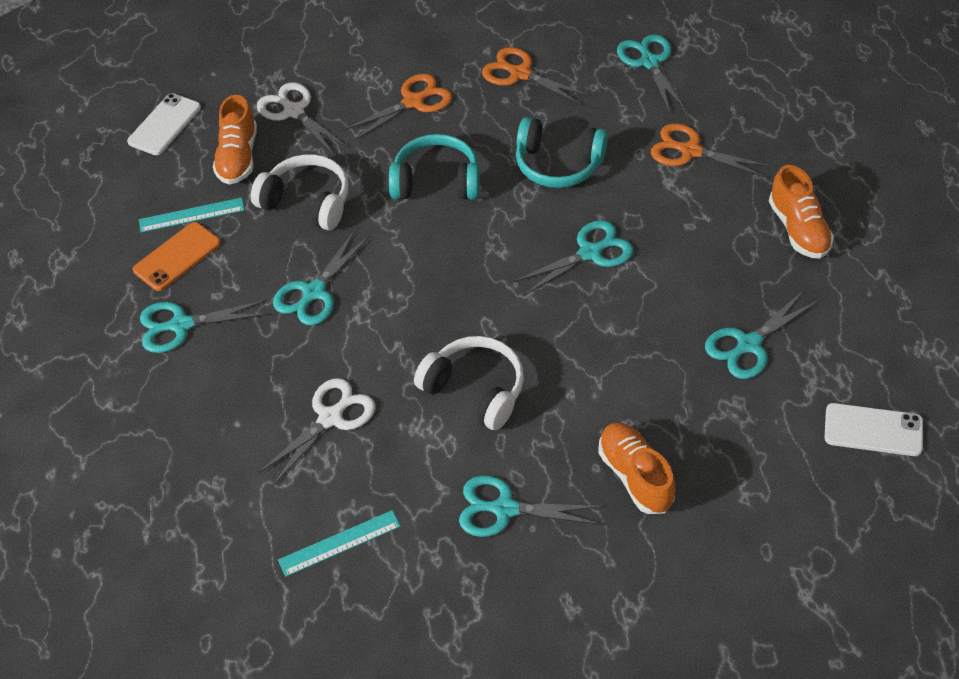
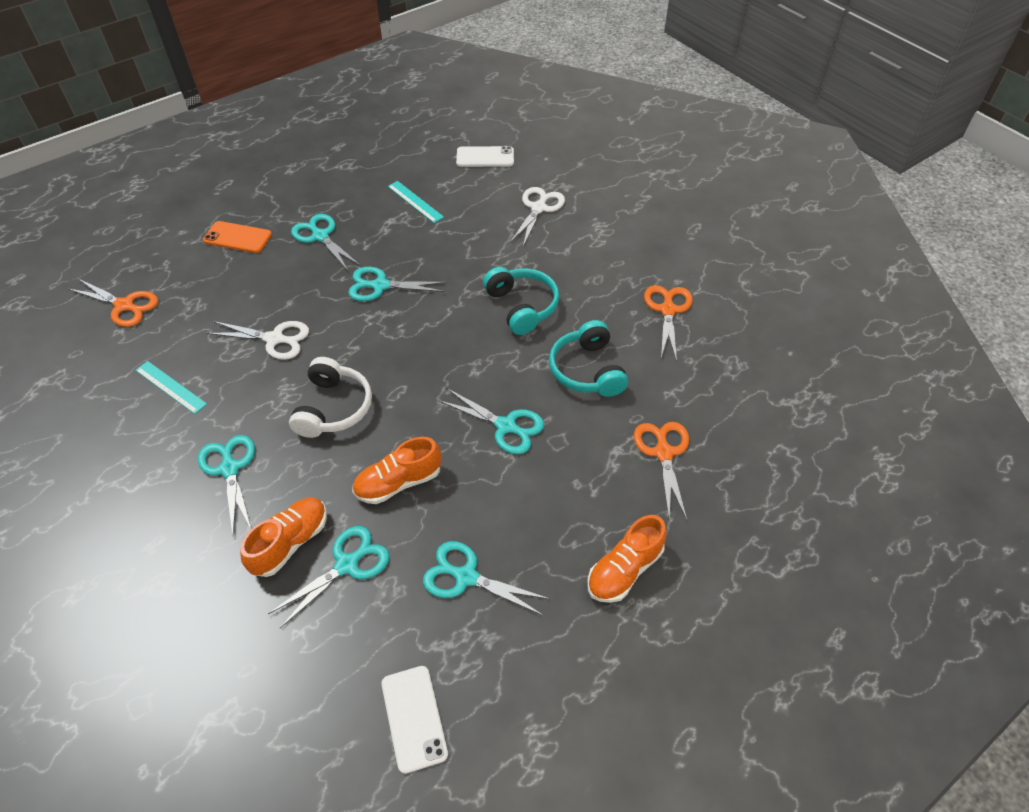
camera: 60 degrees right, 0 degrees up
(177, 257) = (376, 210): orange phone -> orange phone (237, 237)
(238, 157) = (479, 200): orange shoe -> orange shoe (398, 482)
(307, 202) = (459, 249): white headphones -> none
(413, 102) = (592, 263): orange scissors -> orange scissors (124, 305)
(649, 62) = (746, 386): turquoise scissors -> turquoise scissors (347, 565)

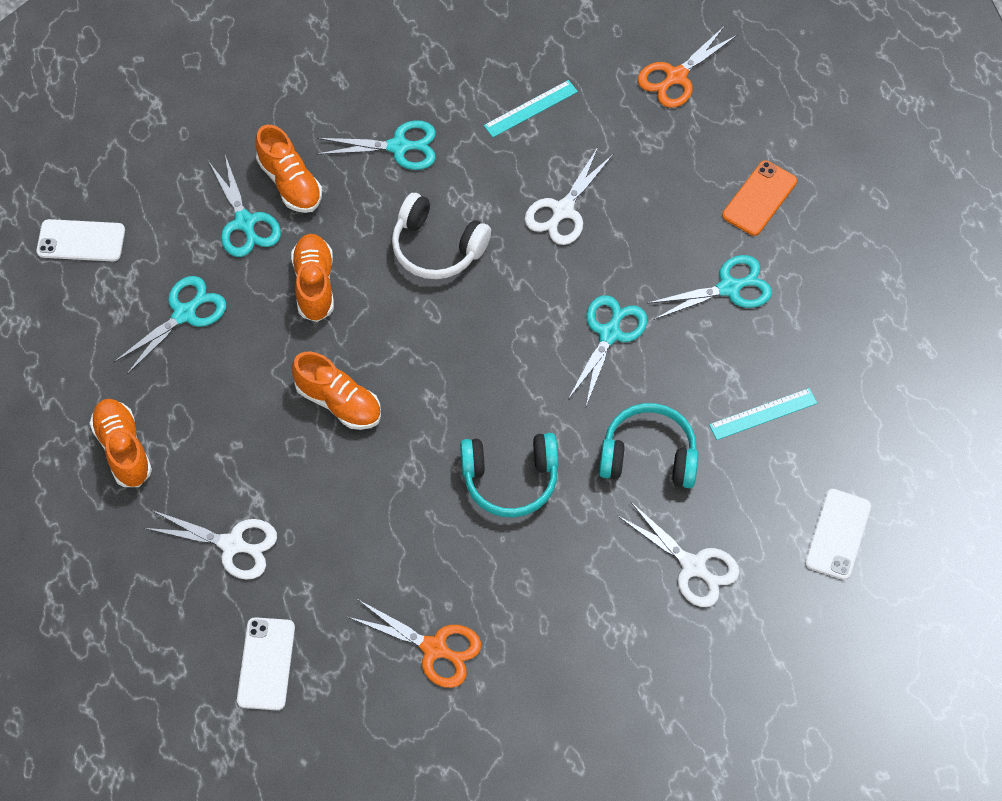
camera: 110 degrees right, 10 degrees up
(505, 426) = (339, 402): turquoise scissors -> orange shoe
(587, 370) = (379, 514): turquoise headphones -> turquoise headphones (648, 456)
(663, 453) = (232, 544): orange scissors -> white scissors
(739, 397) = (266, 664): none -> white phone

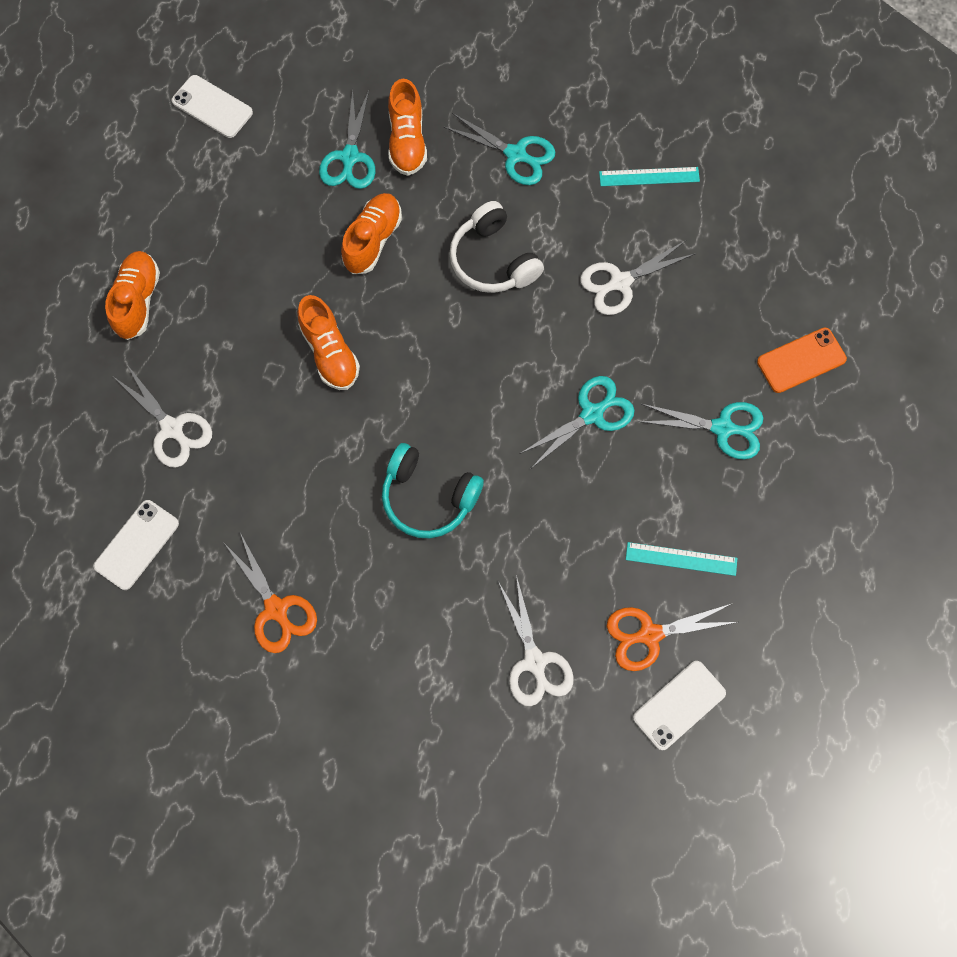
camera: 30 degrees right, 10 degrees up
(184, 314) = (254, 211): turquoise scissors -> none
(648, 456) = (557, 541): turquoise headphones -> none
(676, 76) = (796, 211): orange scissors -> orange scissors (650, 634)

